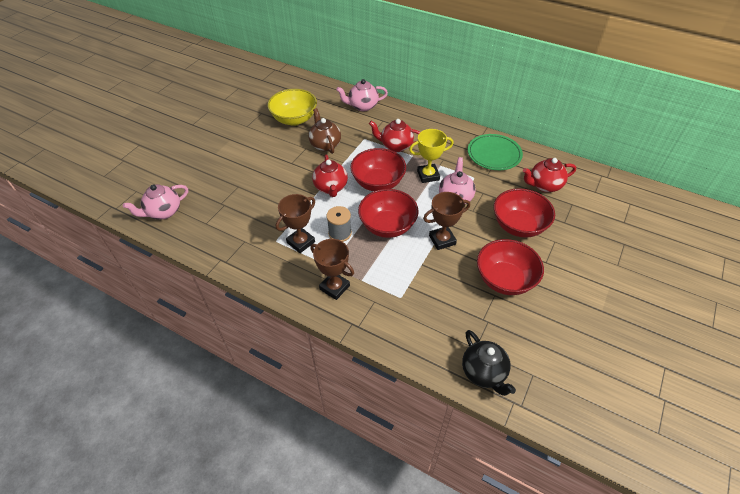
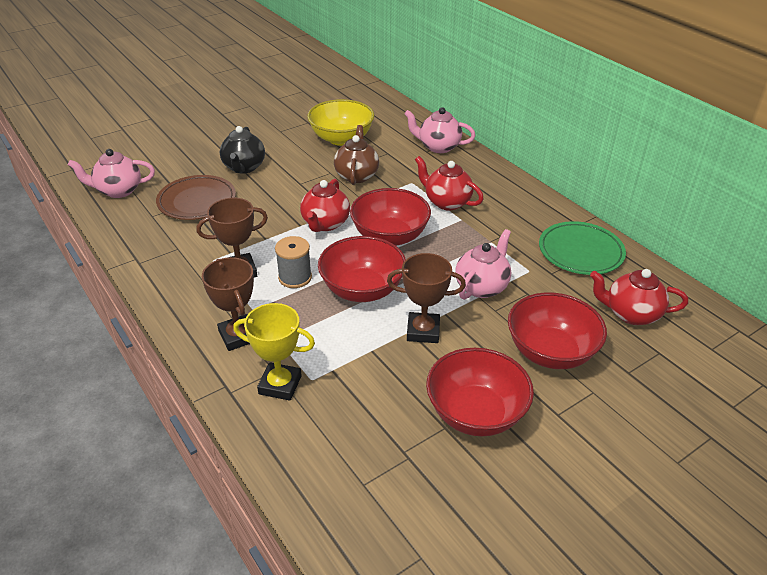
camera: 25 degrees right, 10 degrees down
(229, 201) = (197, 201): none -> brown plate
(428, 175) = (464, 249): yellow trophy -> yellow trophy (280, 385)
(484, 372) = (350, 521): black teapot -> black teapot (244, 167)

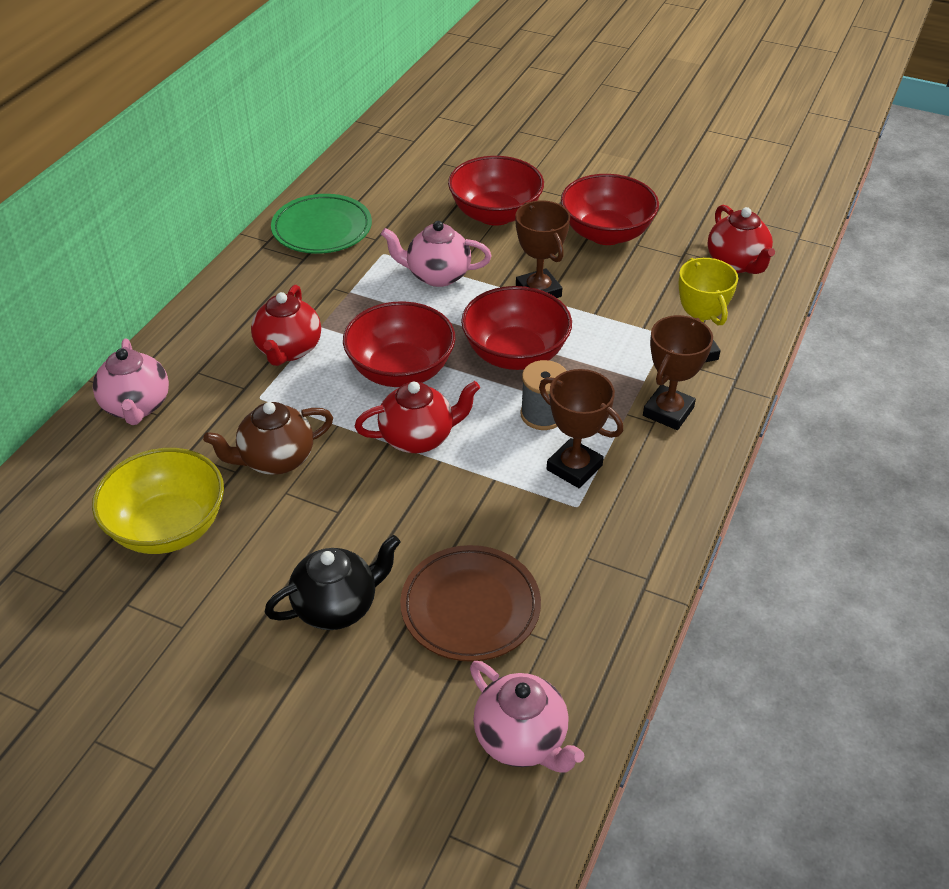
camera: 120 degrees left, 5 degrees up
(631, 314) = (402, 184): red teapot -> red teapot (736, 263)

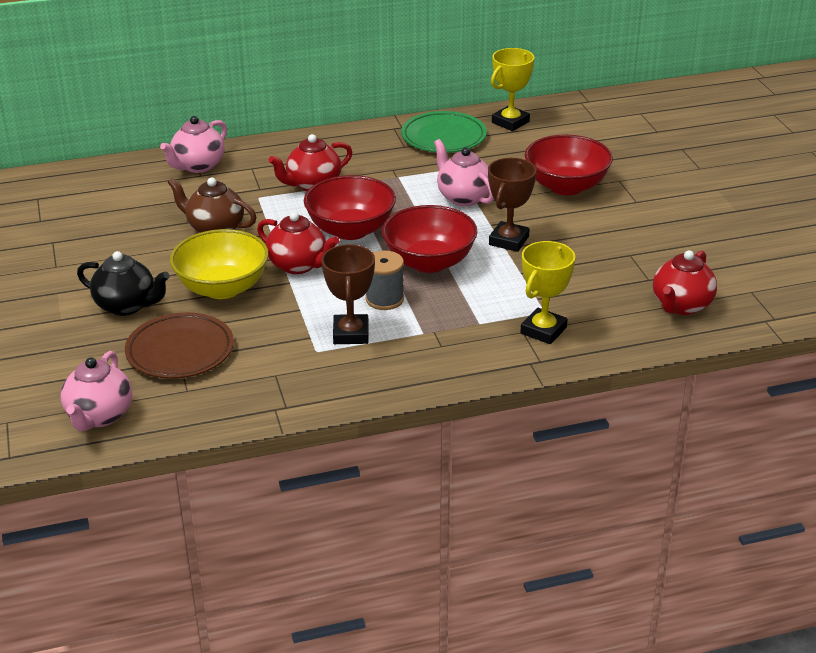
camera: 50 degrees right, 10 degrees down
(168, 527) = (120, 224): yellow bowl -> yellow bowl (222, 288)
(353, 182) = (510, 122): none -> yellow trophy
(606, 233) = (620, 237): red bowl -> none
(668, 411) = (460, 347): brown trophy -> none

